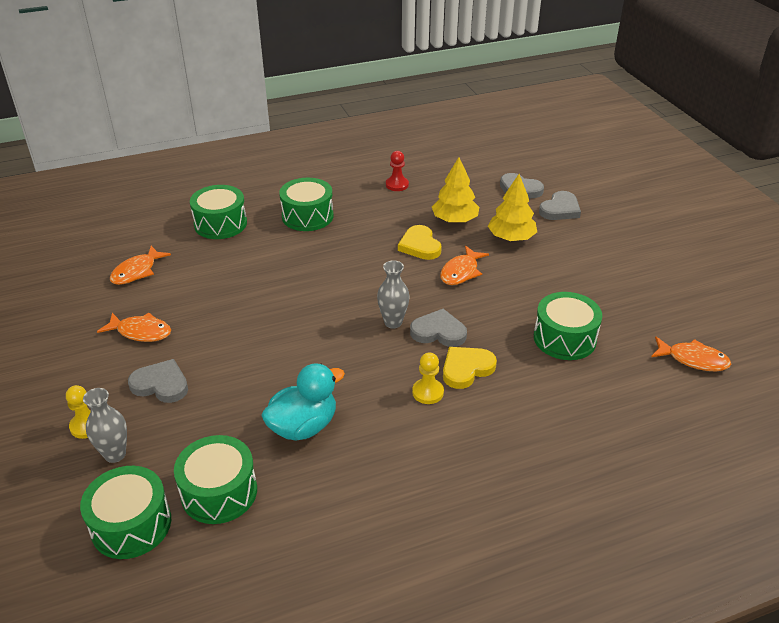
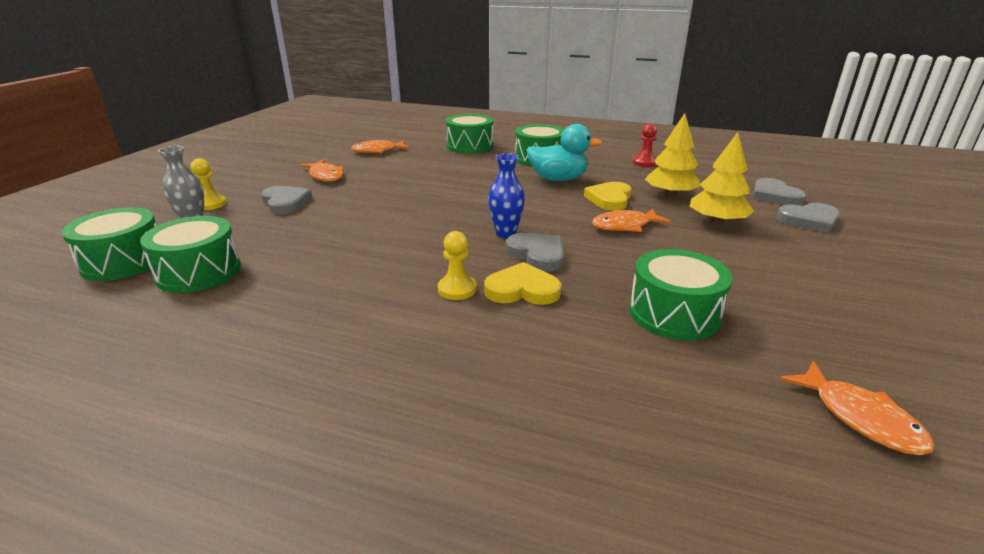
camera: 40 degrees right, 10 degrees down
(303, 426) = (322, 263): turquoise duck -> turquoise duck (558, 179)
(393, 322) = (505, 233): grey vase -> blue vase

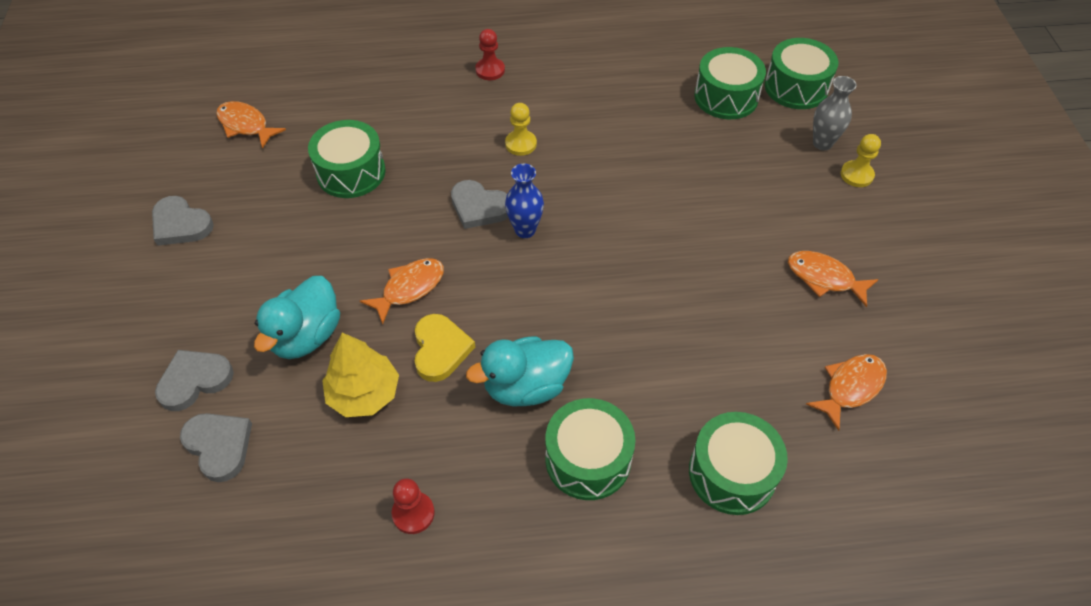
camera: 155 degrees right, 25 degrees up
(285, 203) = (790, 204): grey heart -> grey heart (181, 224)
(423, 385) = (490, 70): none -> red pawn
(522, 290) = (471, 160): yellow heart -> none
(717, 222) = (306, 336): yellow tree -> turquoise duck

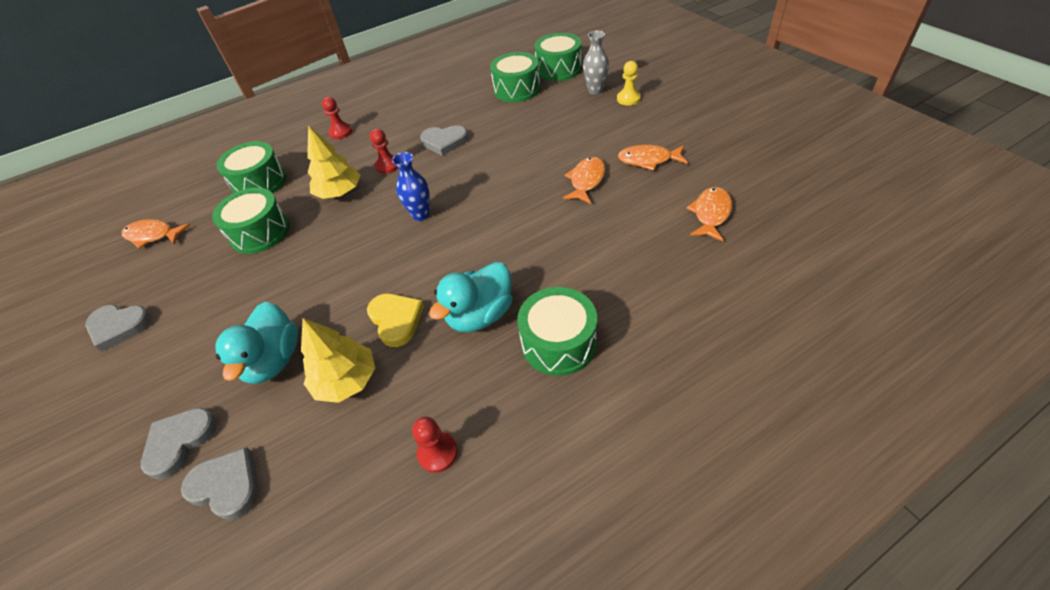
camera: 20 degrees left, 5 degrees down
(409, 288) = (348, 289): orange fish -> orange fish (586, 181)
(452, 157) = (339, 192): none -> yellow tree
(479, 207) = (377, 215): grey heart -> grey heart (444, 142)
(521, 144) = (388, 165): yellow pawn -> red pawn
(732, 473) = (670, 302): green drum -> green drum (259, 182)

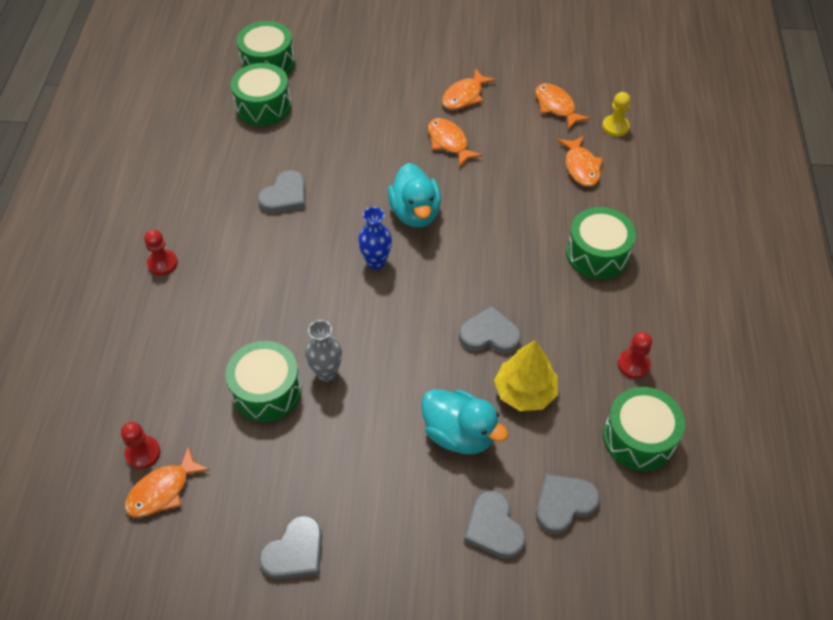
camera: 60 degrees left, 5 degrees up
(259, 182) = (174, 364): green drum -> green drum (639, 438)
(339, 192) = (273, 305): yellow tree -> none
(388, 165) = (272, 252): red pawn -> red pawn (143, 453)
(396, 320) = (489, 334): yellow heart -> grey heart
(480, 315) = (532, 282): turquoise duck -> turquoise duck (415, 213)
(595, 91) = (335, 64): grey vase -> grey vase (326, 373)
(628, 99) = (373, 54): yellow pawn -> yellow pawn (615, 127)
(657, 270) = (581, 167): none -> orange fish

